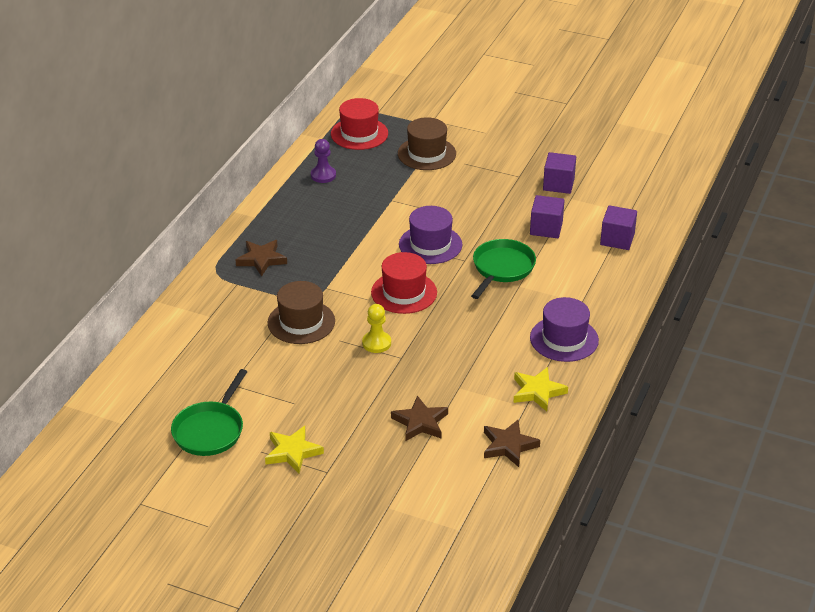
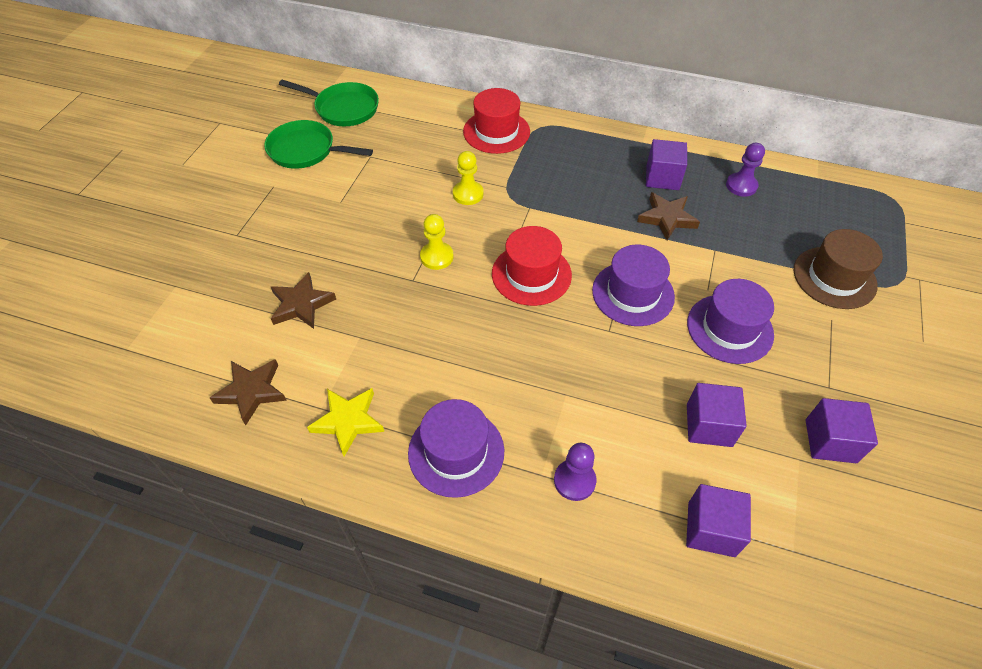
camera: 85 degrees right, 15 degrees up
(261, 260) = (568, 155): brown star -> brown star (667, 218)
(292, 452) = (268, 207): yellow star -> none
(301, 322) = (468, 194): brown hat -> yellow pawn
(304, 212) = (662, 178): none -> purple cube
(359, 134) = (845, 209): red hat -> red hat (496, 132)
(468, 206) = (729, 328): none -> purple hat
(502, 268) = (599, 373): green pan -> green pan (343, 108)
(586, 288) = (574, 480): none -> purple pawn

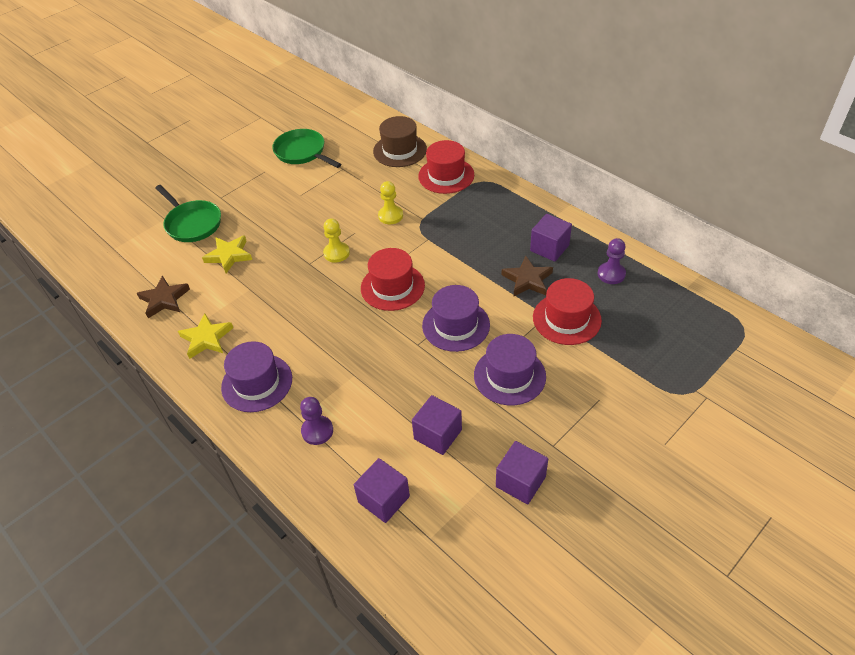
camera: 30 degrees right, 5 degrees down
(301, 304) = (229, 255): brown star -> yellow star
(343, 108) = (348, 128): green pan -> green pan (192, 223)
(736, 246) = (566, 319): none -> red hat
(834, 277) = (630, 370): brown hat -> brown hat (400, 150)

